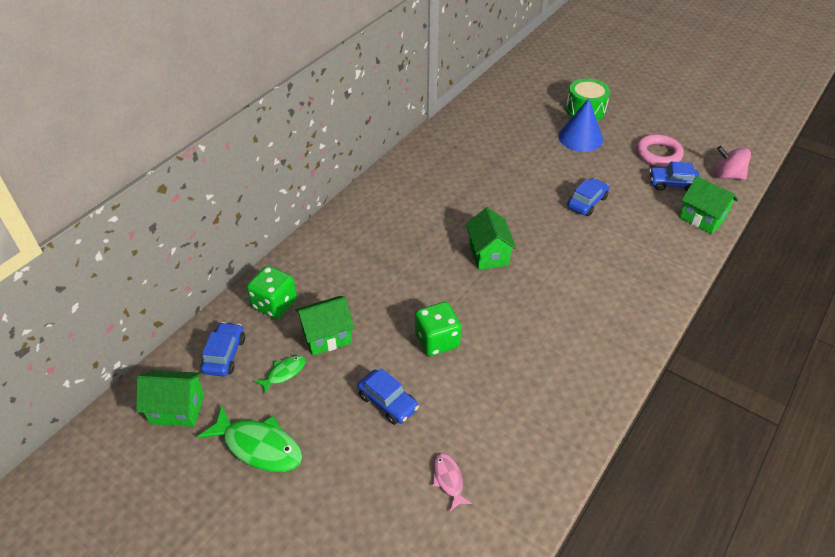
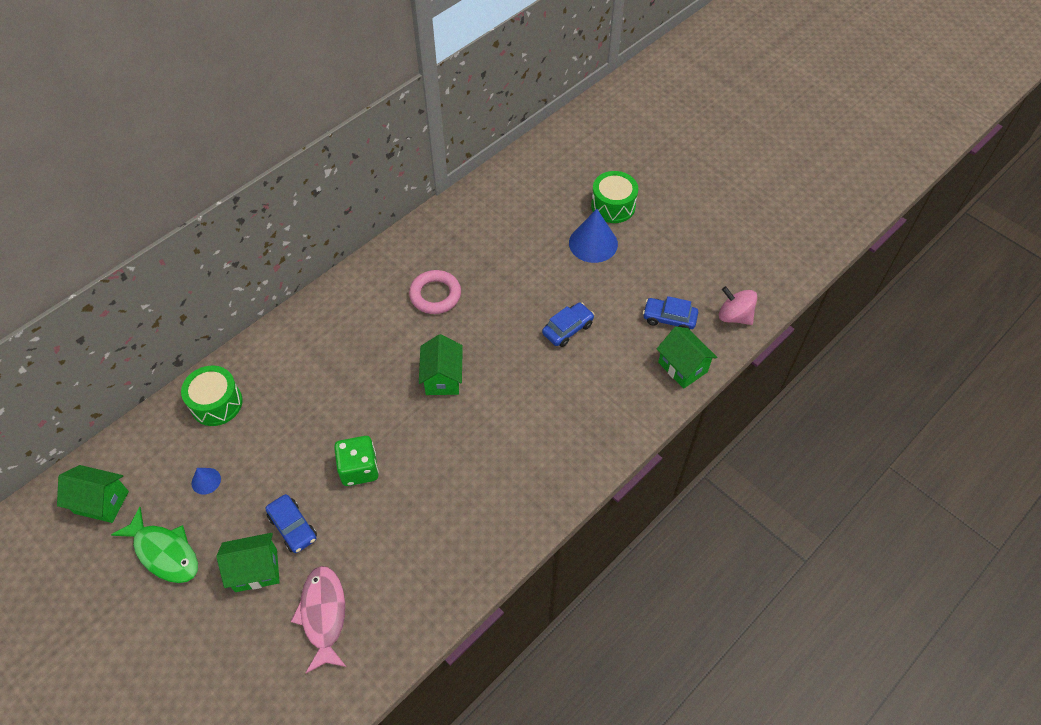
camera: 10 degrees right, 10 degrees up
(224, 355) = (156, 452): blue car -> none
(274, 304) = (216, 403): green dice -> green drum
(284, 373) = (206, 481): green fish -> blue cone
(327, 336) = (256, 447): green house -> green house (256, 570)
(448, 480) = (323, 615): pink fish -> pink fish, size x1.86
(658, 154) = (670, 277): pink ring -> pink ring (435, 295)

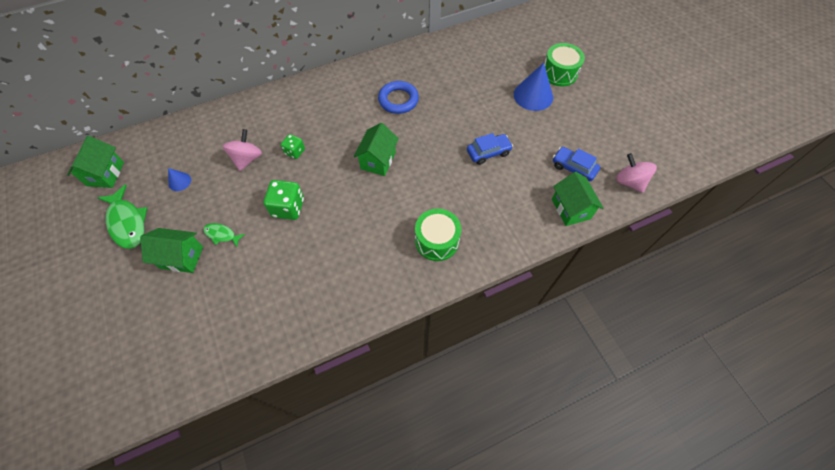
camera: 20 degrees right, 5 degrees up
(101, 502) = (105, 174): green house -> green house turned 60 degrees clockwise
(216, 403) = (213, 130): green drum -> green drum (437, 241)
(279, 426) = (247, 159): none -> pink spinning top
(293, 527) = (222, 235): blue car -> green fish
(323, 615) = (212, 308): pink fish -> none
(335, 398) = (295, 152): none -> green dice
(435, 295) = (398, 100): pink ring -> blue ring

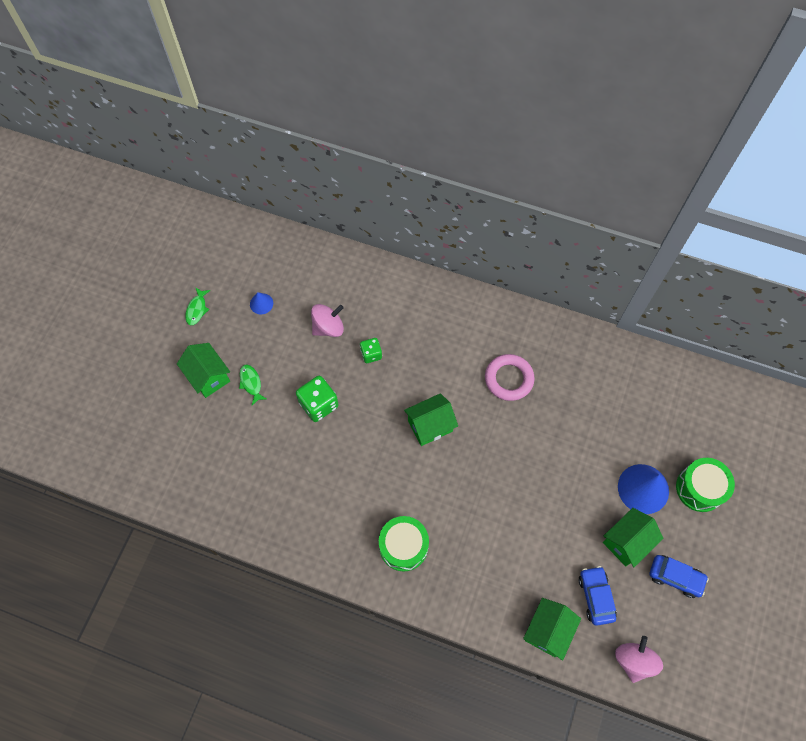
camera: 45 degrees right, 5 degrees up
(105, 174) = (216, 247): green house -> green house (626, 542)
(127, 222) = (197, 309): green fish -> green fish, size x0.54
(398, 100) = (508, 379): blue ring -> pink ring
(488, 152) = (534, 507): blue car -> blue car (675, 577)

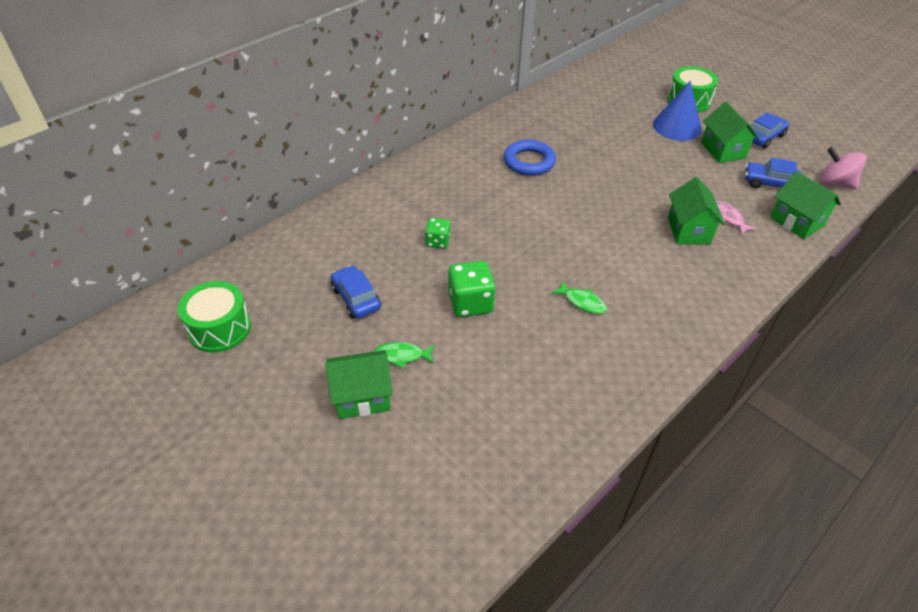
camera: 65 degrees left, 20 degrees down
(197, 309) = (256, 378): green fish -> green fish (582, 302)
(261, 303) = (302, 311): blue cone -> none
(288, 329) = (356, 298): none -> blue car
(328, 327) = (380, 264): pink spinning top -> none
(403, 546) = (676, 290): green drum -> green drum (220, 328)
(430, 426) = (548, 227): green house -> green house (688, 230)
(508, 379) = (529, 162): pink ring -> blue ring
(520, 568) = (728, 218): none -> pink fish

